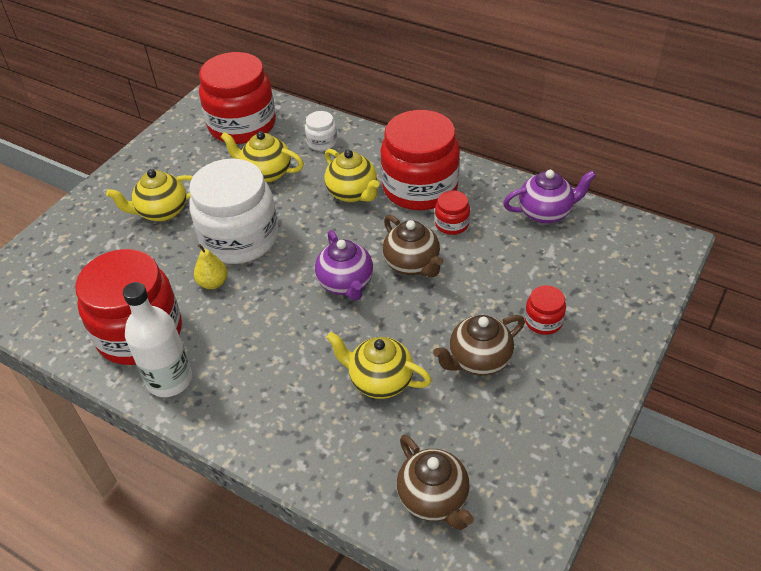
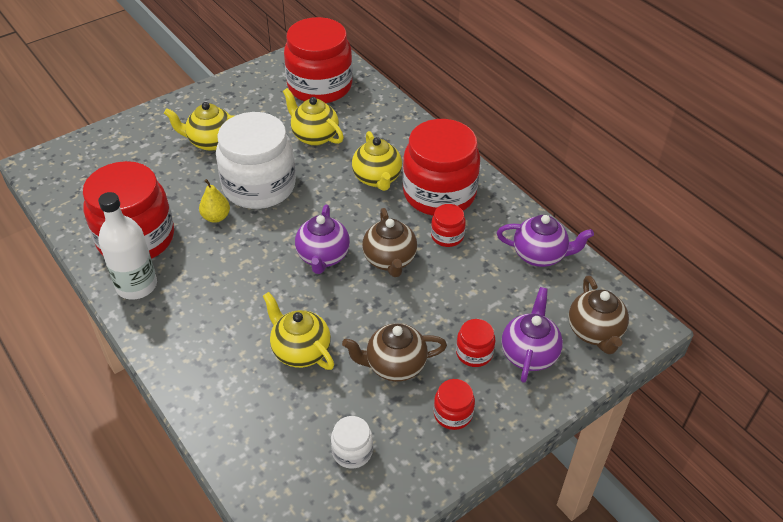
camera: 20 degrees right, 0 degrees up
(322, 142) = (378, 123): white jar -> white jar (352, 451)
(434, 499) = (284, 467): brown teapot -> brown teapot (595, 332)
(559, 384) = (453, 414): none -> red jar
(592, 303) = (529, 353): none -> purple teapot

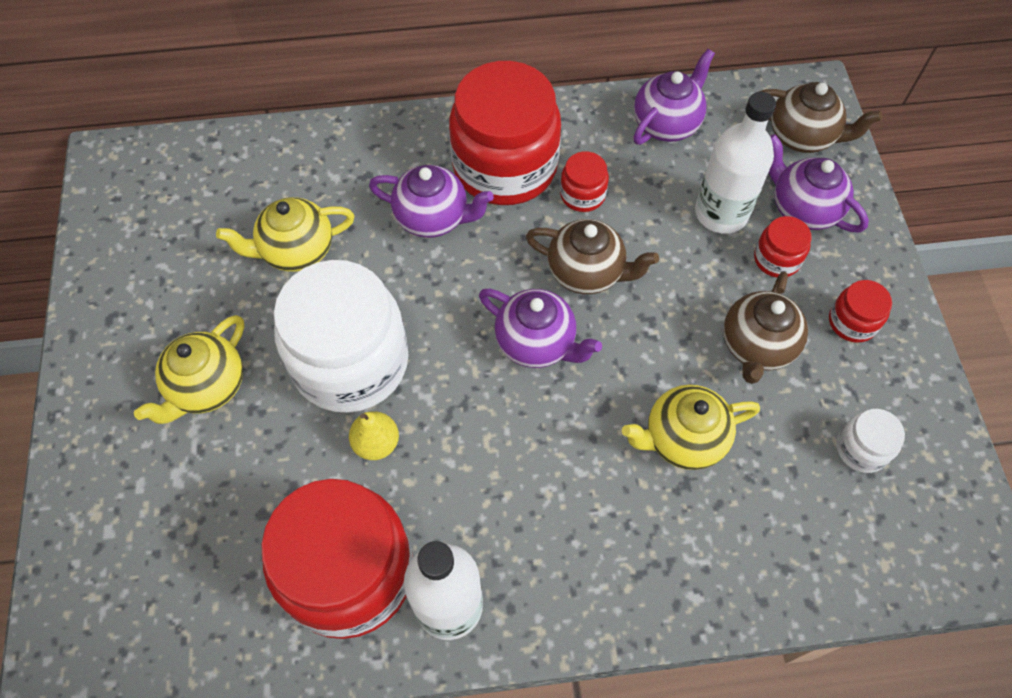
camera: 60 degrees left, 15 degrees up
(320, 86) = (194, 197): red jar -> none
(377, 178) = (433, 218): yellow teapot -> purple teapot
(488, 310) = (721, 213): none -> white bottle

